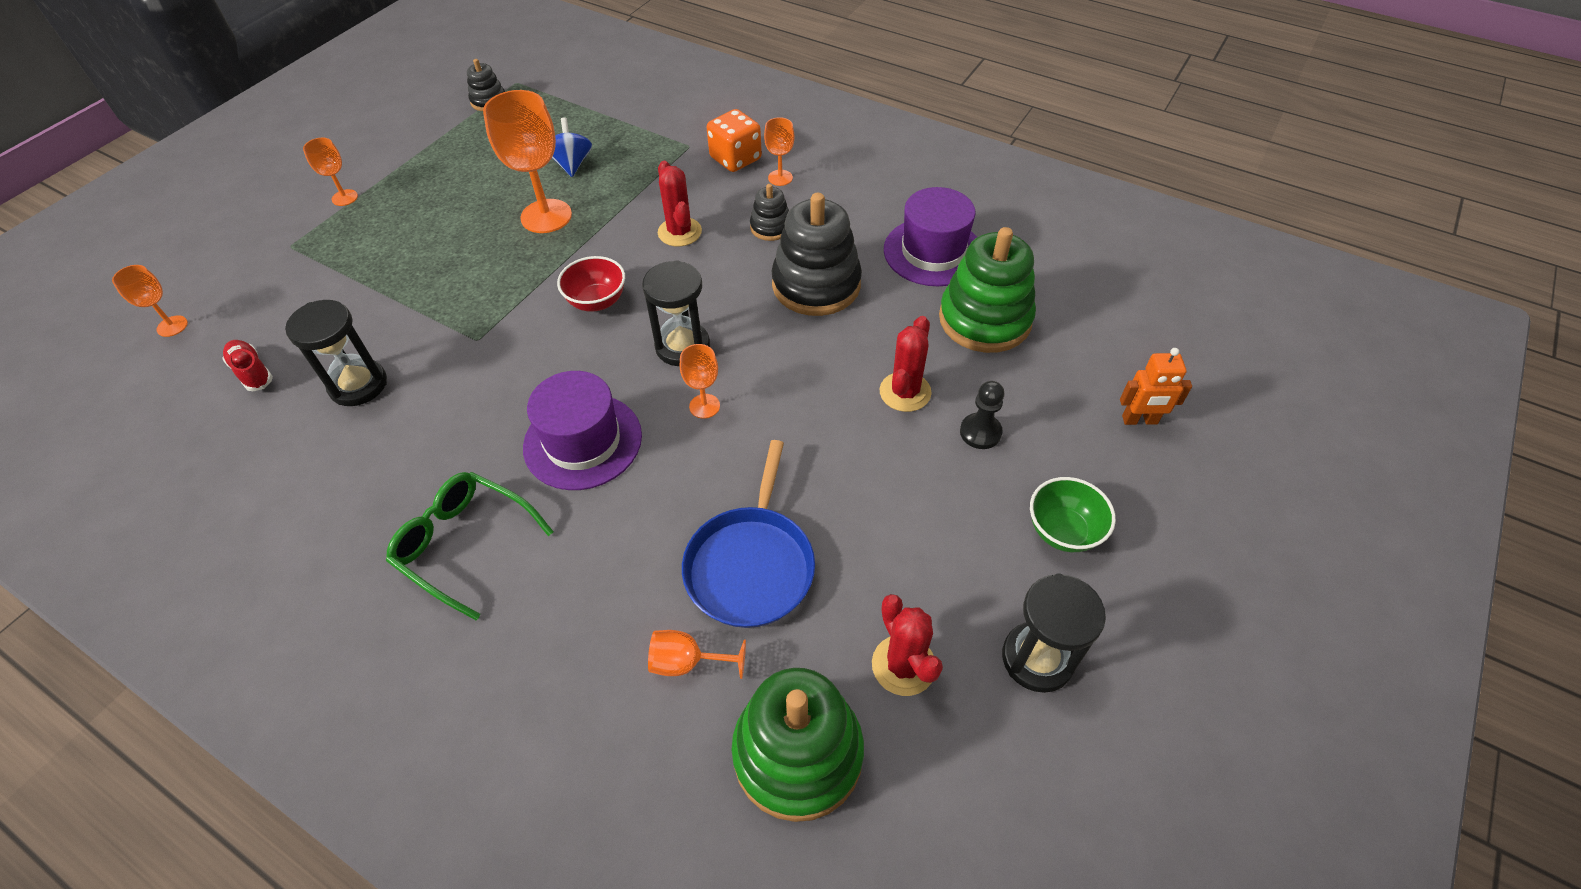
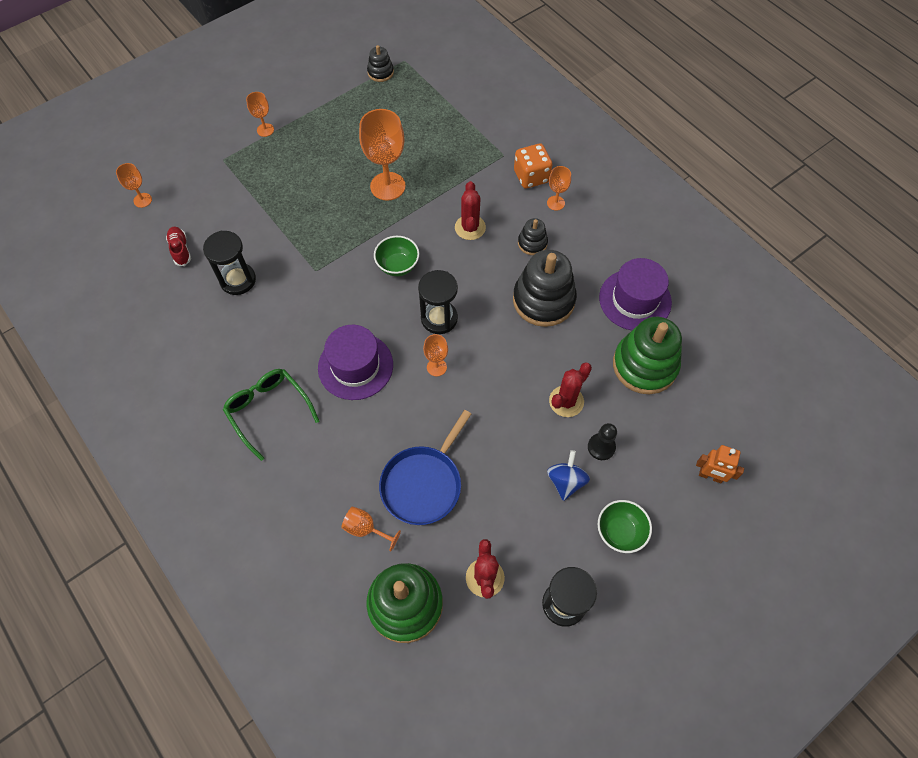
camera: 20 degrees right, 10 degrees up
(572, 164) = (418, 146): blue spinning top -> blue spinning top (566, 481)
(597, 301) = (398, 266): red bowl -> green bowl

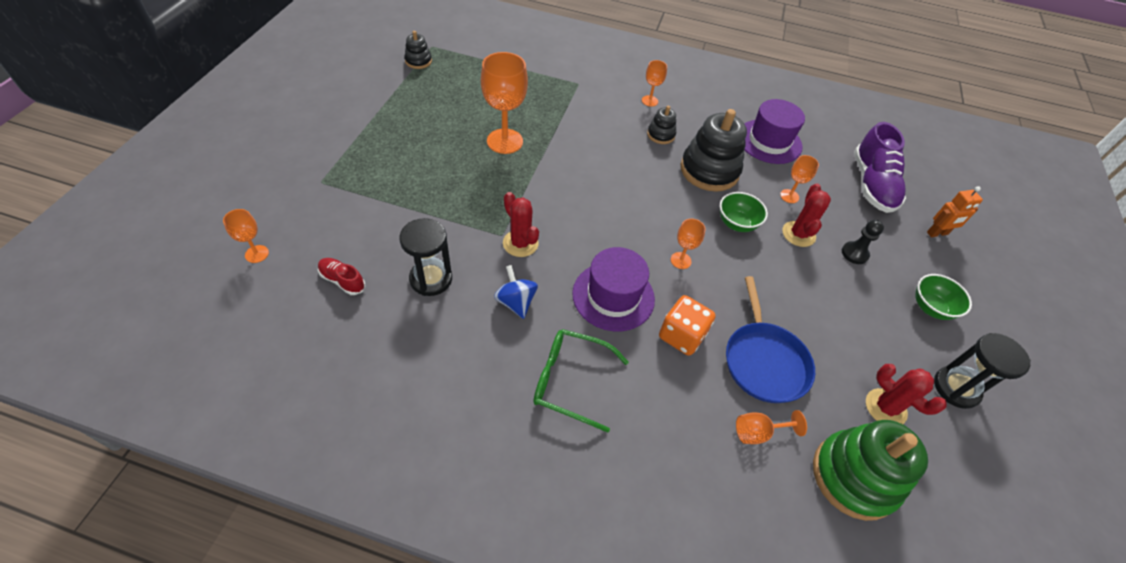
camera: 40 degrees left, 10 degrees down
(265, 130) = (345, 141): orange goblet -> orange goblet (789, 196)
(398, 266) = (572, 198): green bowl -> green bowl (736, 223)
(439, 318) = (645, 222): black hourglass -> none
(470, 227) = (603, 144): red cactus -> red cactus (520, 243)
(531, 176) = (614, 90): orange dice -> orange dice (681, 336)
(566, 481) = (859, 293): blue spinning top -> blue spinning top (516, 302)
(644, 365) = (821, 182): green stacking toy -> none
(696, 395) = (872, 184): none -> purple shoe

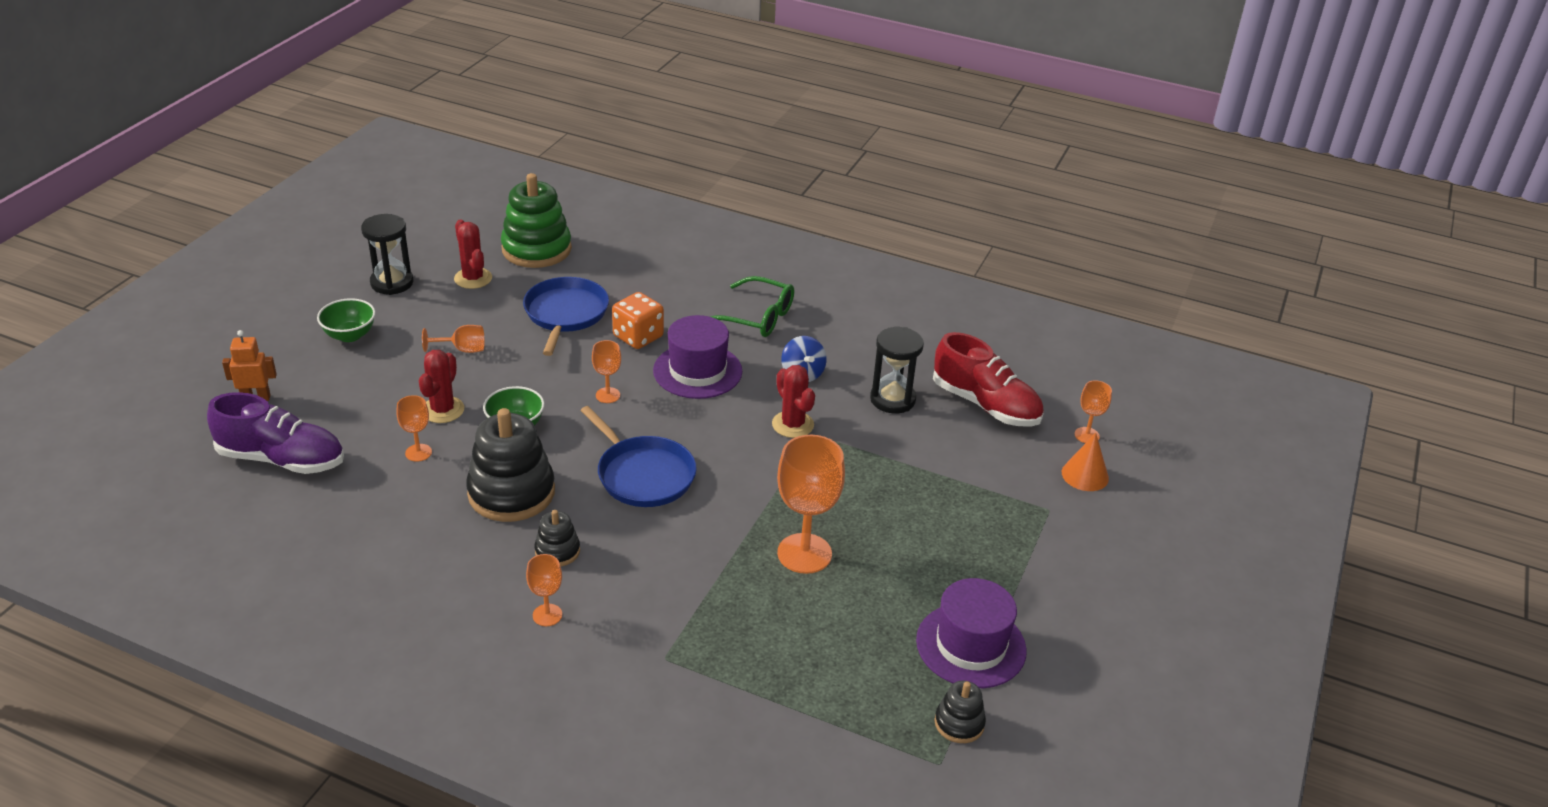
camera: 170 degrees left, 15 degrees down
(277, 213) = (1085, 475): none -> orange cone
(342, 281) = (985, 405): red shoe -> red shoe, size x2.03
(626, 190) = (643, 474): none -> blue pan
(758, 432) = (601, 276): orange goblet -> orange goblet (462, 349)
(769, 141) = (386, 531): purple hat -> purple hat (971, 645)
(854, 253) = (388, 386): black pawn -> none
(872, 184) = (282, 459): purple shoe -> purple shoe turned 90 degrees clockwise

